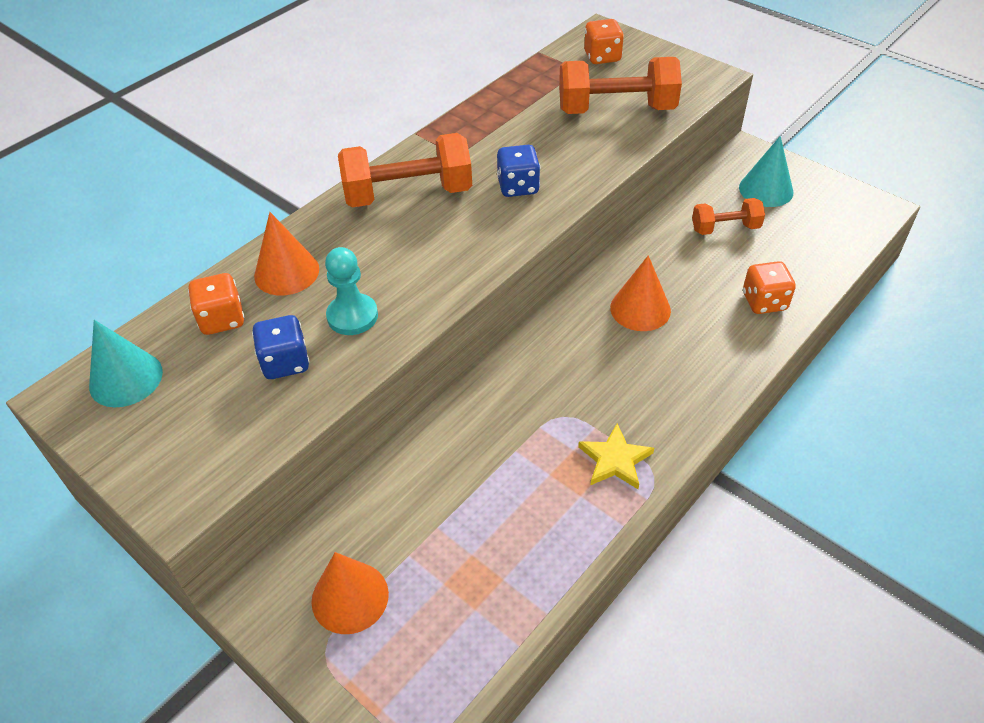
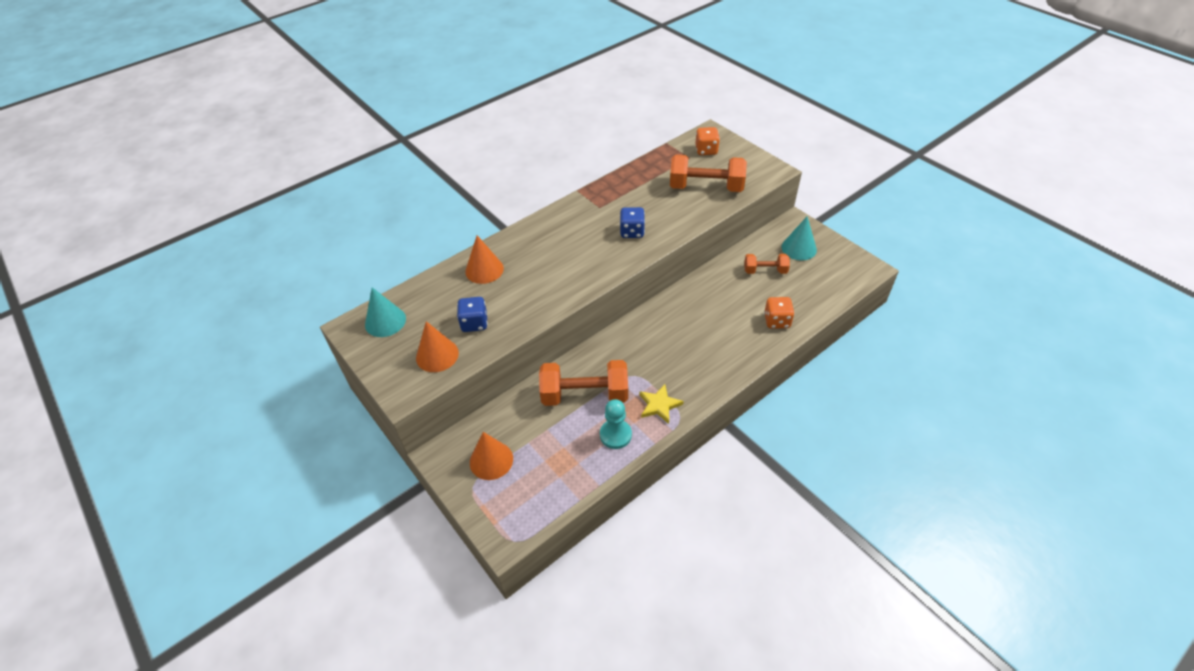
camera: 10 degrees right, 0 degrees up
(222, 319) = (443, 294): orange dice -> none
(352, 316) = (517, 301): turquoise pawn -> turquoise pawn (615, 435)
(408, 194) = (564, 229): orange dumbbell -> orange dumbbell (585, 395)
(640, 309) = (697, 316): orange cone -> orange cone (437, 355)

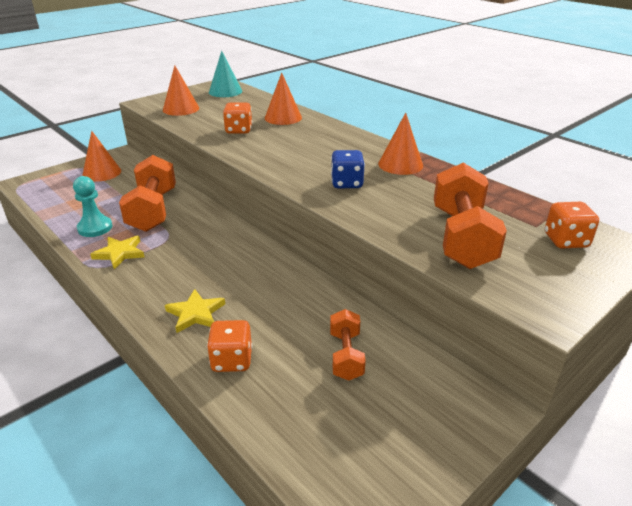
camera: 85 degrees right, 15 degrees down
(474, 323) = (213, 118): blue dice -> none
(513, 300) = (238, 130): none -> orange dice
(600, 202) = (400, 164): none -> orange cone
(734, 344) = (195, 313): none -> yellow star
(799, 248) = (412, 407): turquoise cone -> none

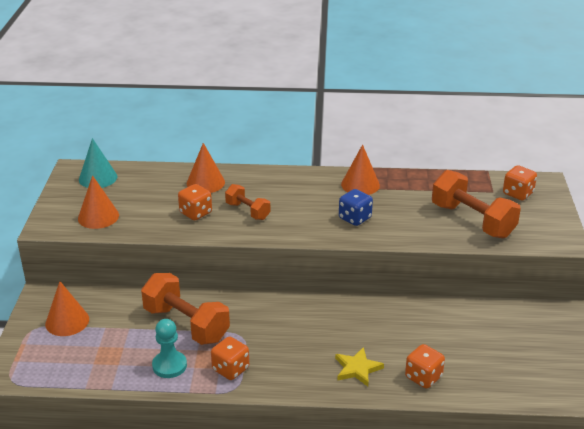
camera: 45 degrees left, 0 degrees up
(120, 253) = (230, 369): yellow star -> orange dice
(346, 356) = (471, 333): orange dumbbell -> orange dumbbell (247, 211)

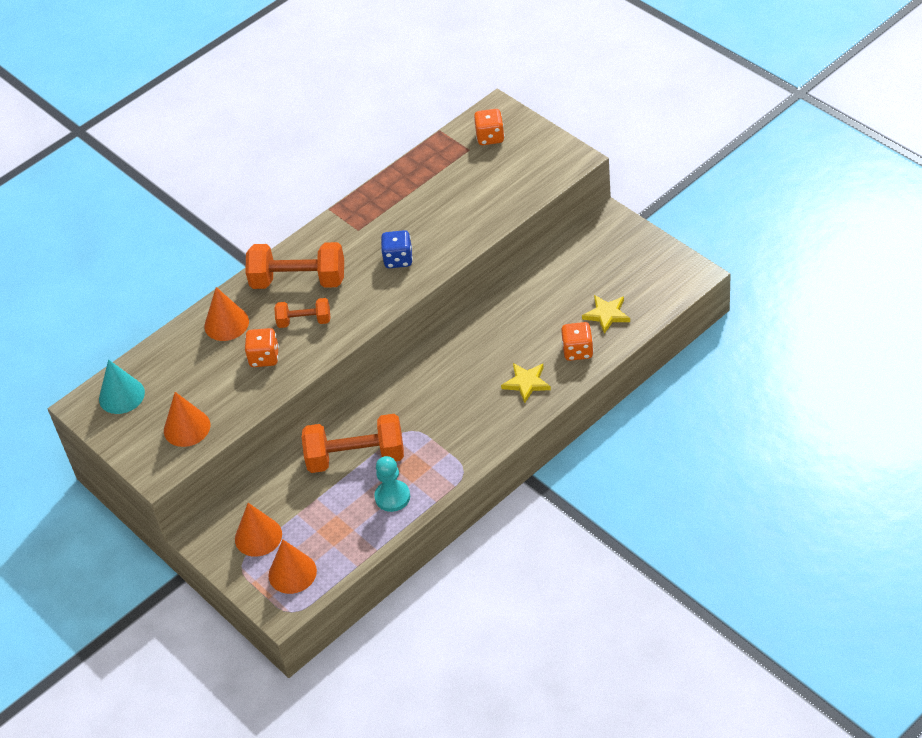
camera: 40 degrees left, 15 degrees up
(230, 369) = (440, 460): orange dice -> none
(360, 185) = (358, 223): orange cone -> orange cone (292, 573)
(472, 221) = (488, 191): orange dumbbell -> orange dumbbell (298, 281)
(478, 370) = (606, 315): none -> yellow star

